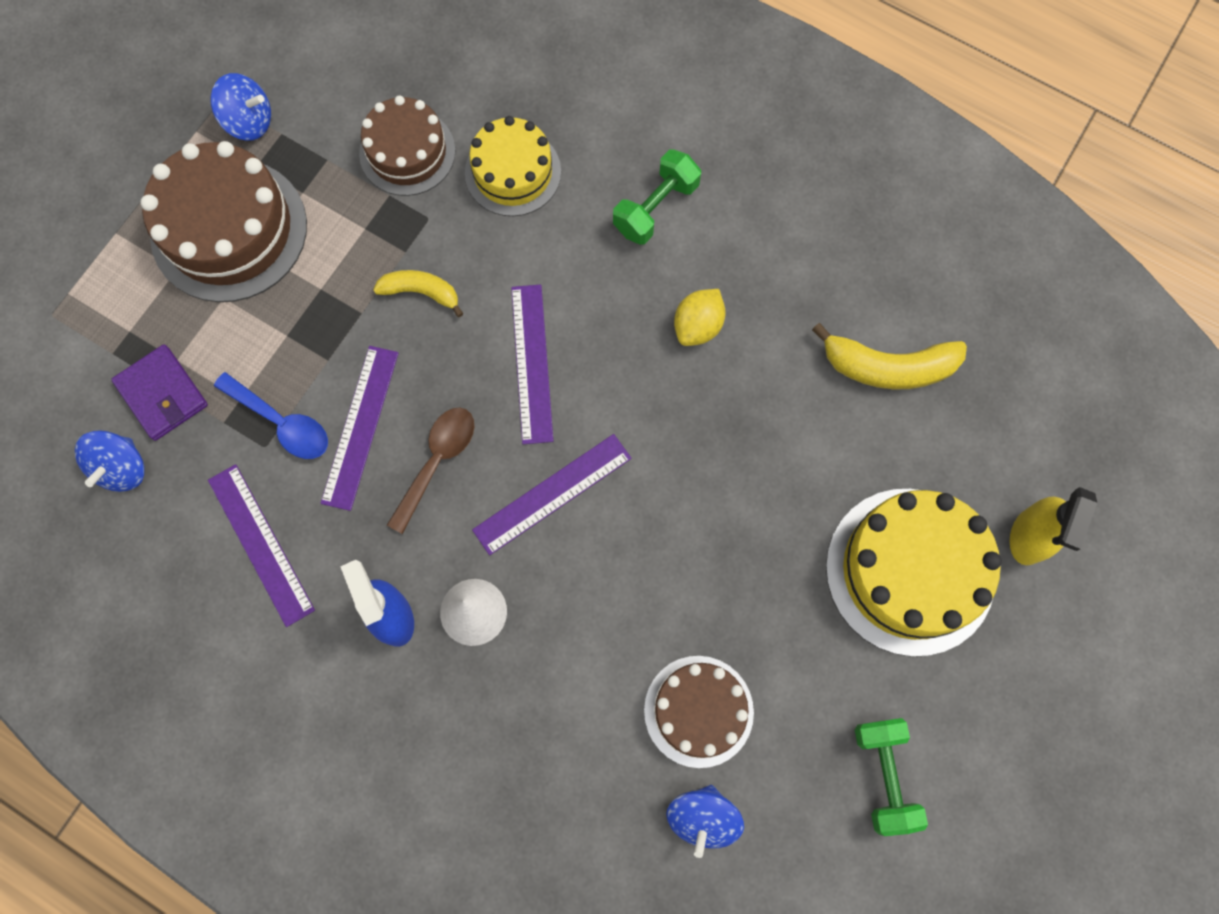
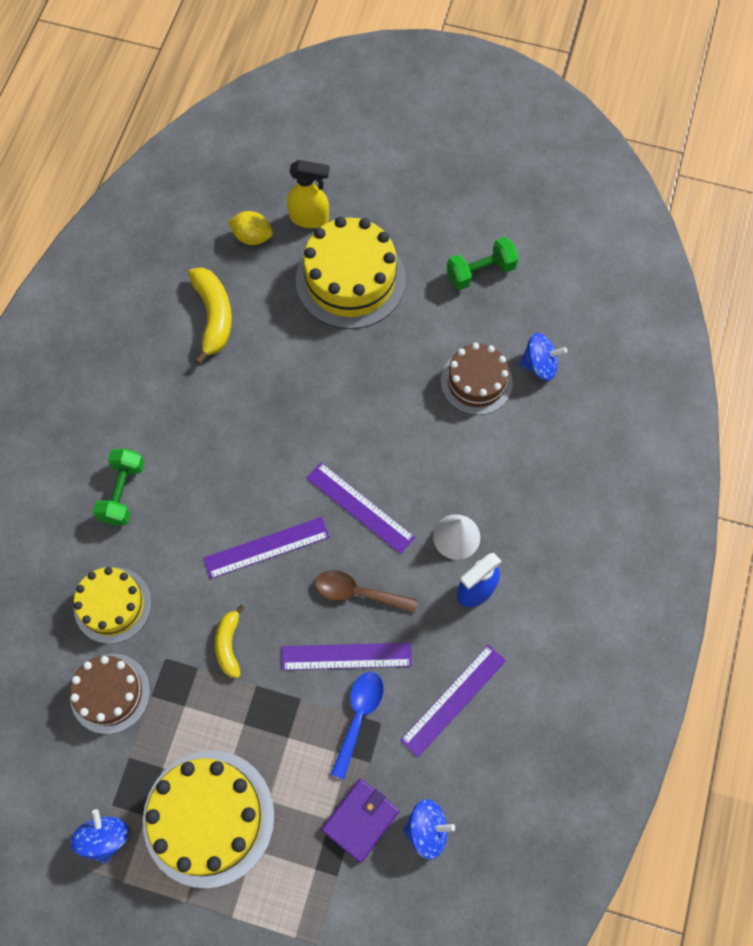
camera: 105 degrees left, 5 degrees down
(229, 230) = (208, 818): brown cake -> yellow cake
(656, 208) = (123, 492): green dumbbell -> green dumbbell turned 75 degrees clockwise
(698, 326) = (211, 442): yellow lemon -> yellow lemon (252, 237)

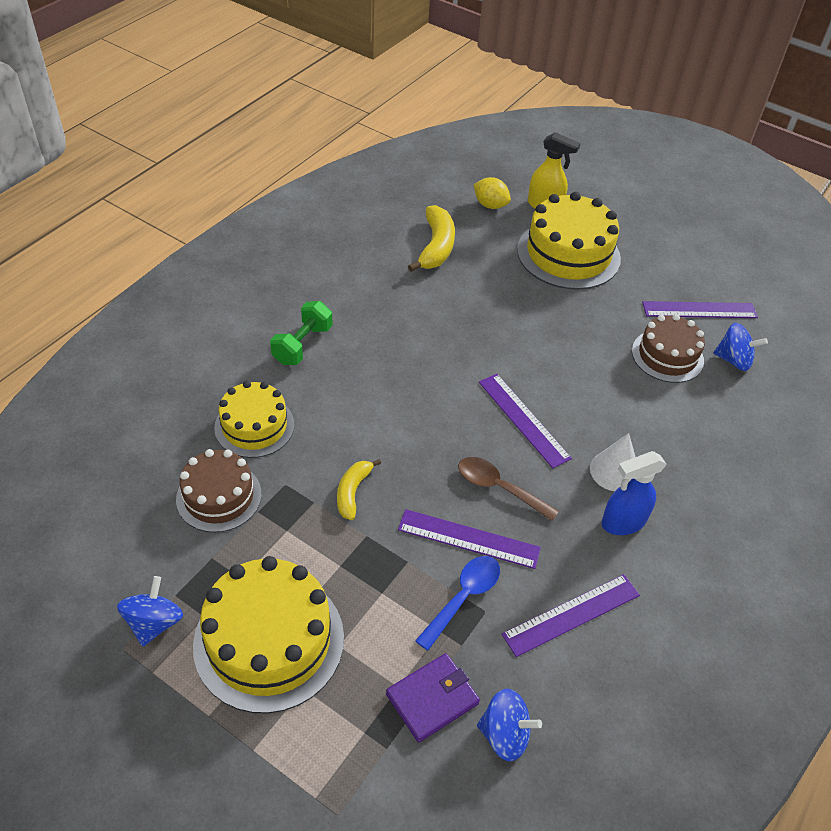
camera: 15 degrees right, 20 degrees down
(267, 548) = (420, 425): purple ruler -> purple ruler (699, 310)
(480, 272) = (692, 279): green dumbbell -> none

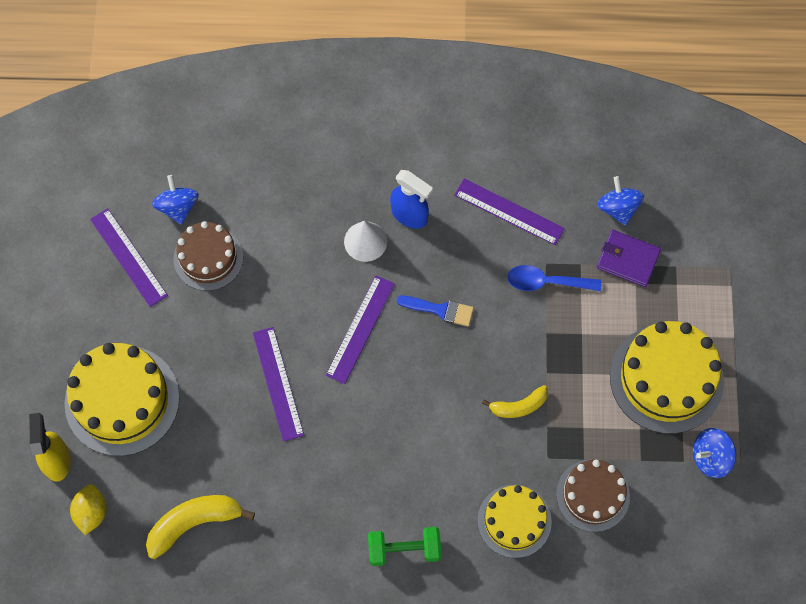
camera: 120 degrees left, 20 degrees up
(468, 539) = (499, 305): purple ruler -> purple ruler (278, 383)
(499, 488) = (440, 310): brown spoon -> blue brush

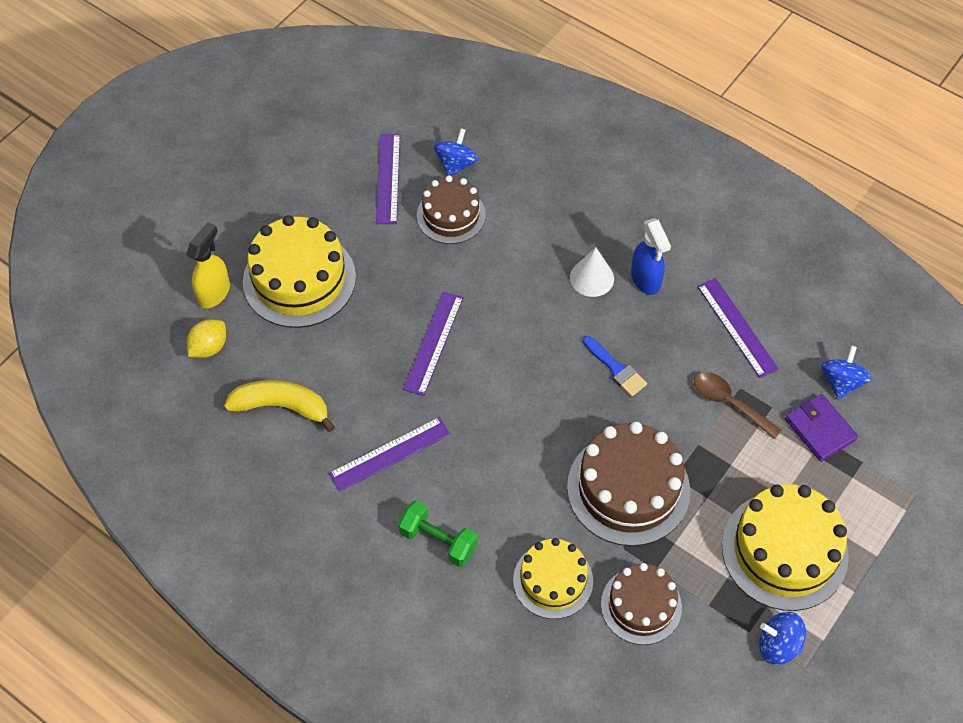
camera: 35 degrees right, 10 degrees down
(360, 329) = (535, 342): purple ruler -> purple ruler (390, 453)
(519, 406) = (628, 488): yellow banana -> brown cake
(546, 282) = (729, 403): blue spoon -> brown spoon

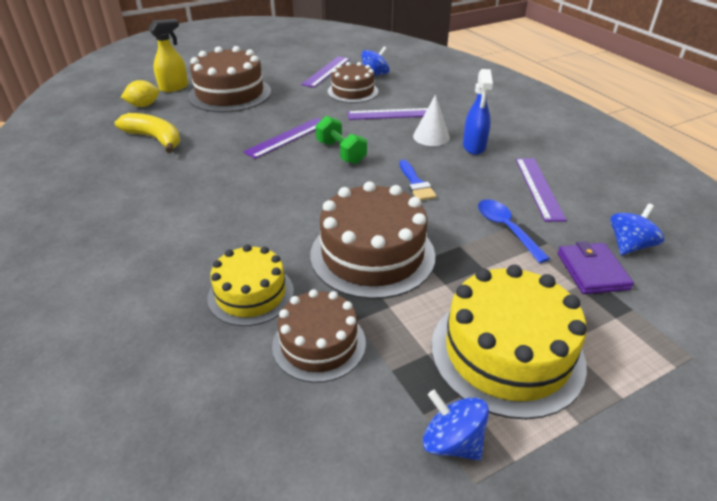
camera: 25 degrees right, 20 degrees down
(299, 279) = (230, 94): yellow cake -> brown cake
(390, 453) = (199, 179): purple ruler -> purple ruler (393, 114)
(438, 540) = (182, 236): green dumbbell -> green dumbbell (341, 152)
(729, 403) = (506, 229): brown spoon -> blue spoon

